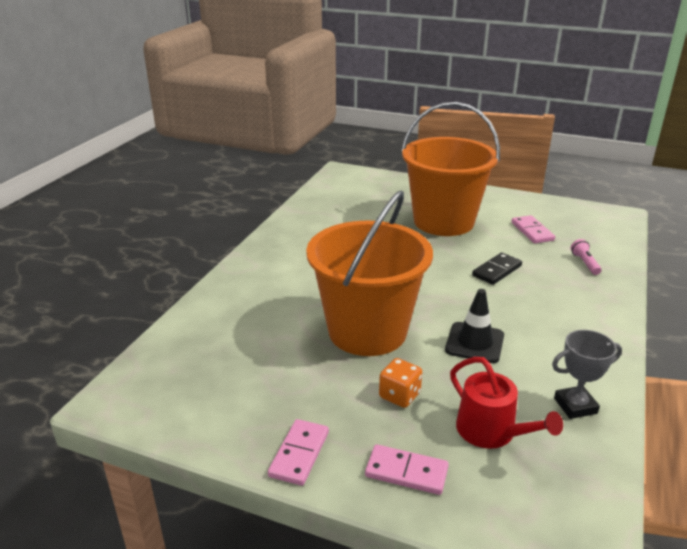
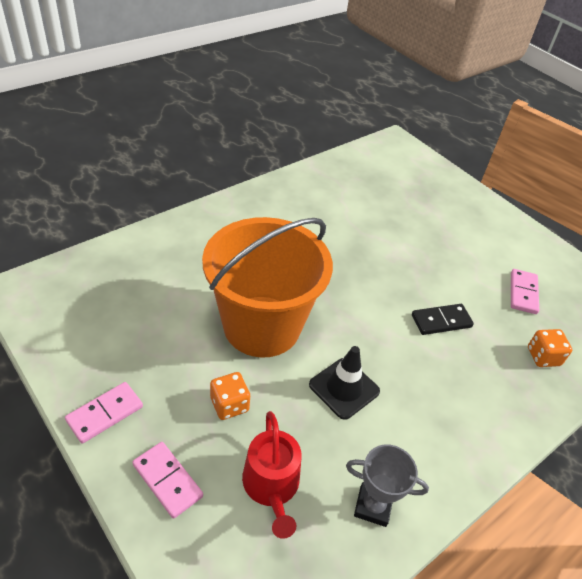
camera: 25 degrees right, 15 degrees up
(443, 221) = (442, 240): orange bucket -> none
(584, 263) = (543, 357): pink flashlight -> orange dice

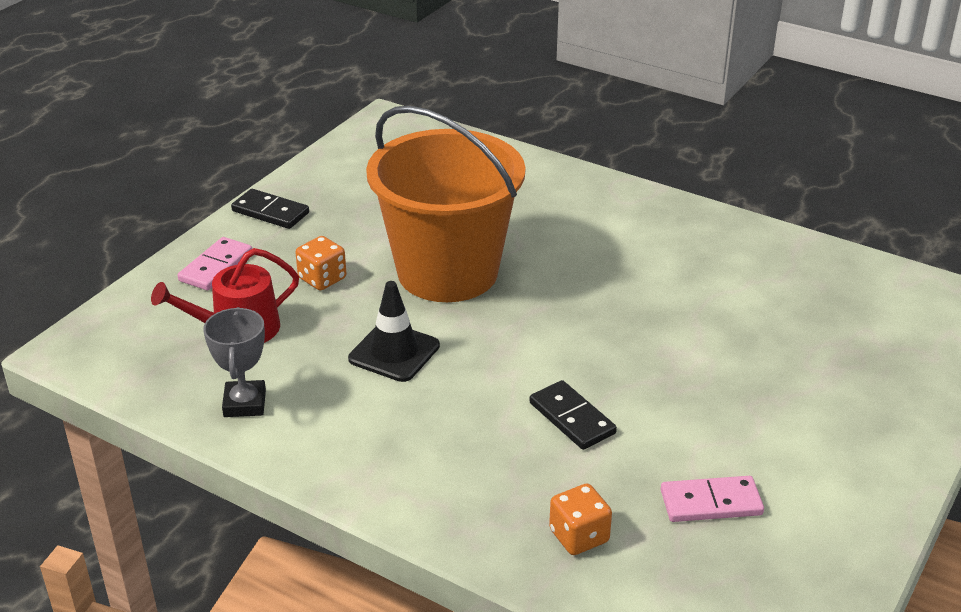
camera: 75 degrees right, 10 degrees down
(105, 413) = (270, 212): pink domino -> black domino

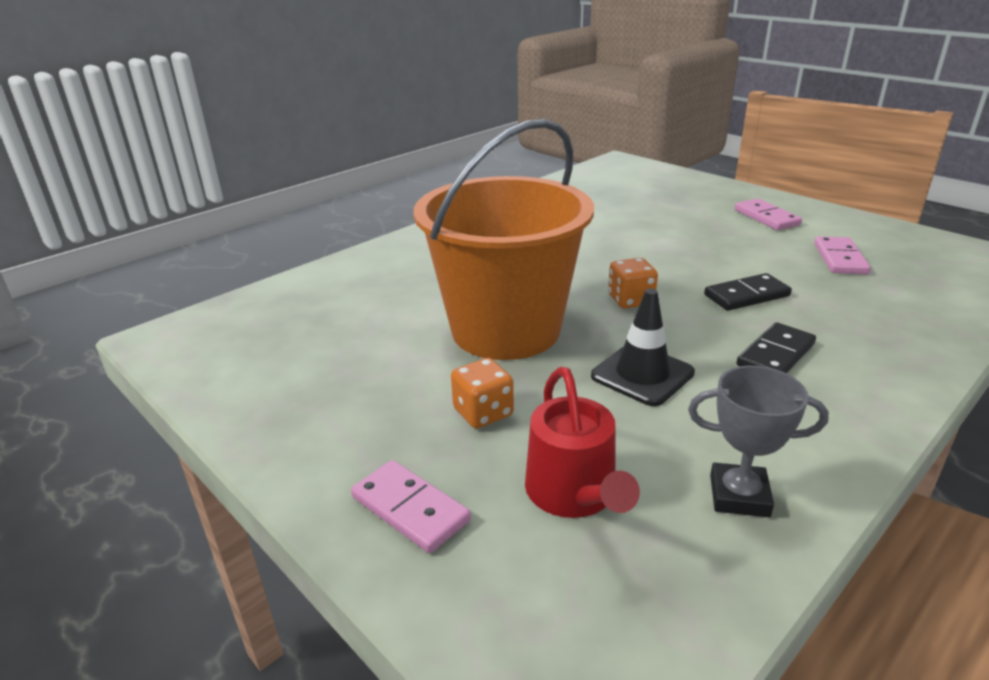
camera: 75 degrees left, 5 degrees down
(270, 212) = (299, 446): black domino -> black domino (775, 355)
(579, 536) = (900, 310): orange dice -> orange dice (630, 300)
(825, 445) = (766, 217): none -> pink domino

